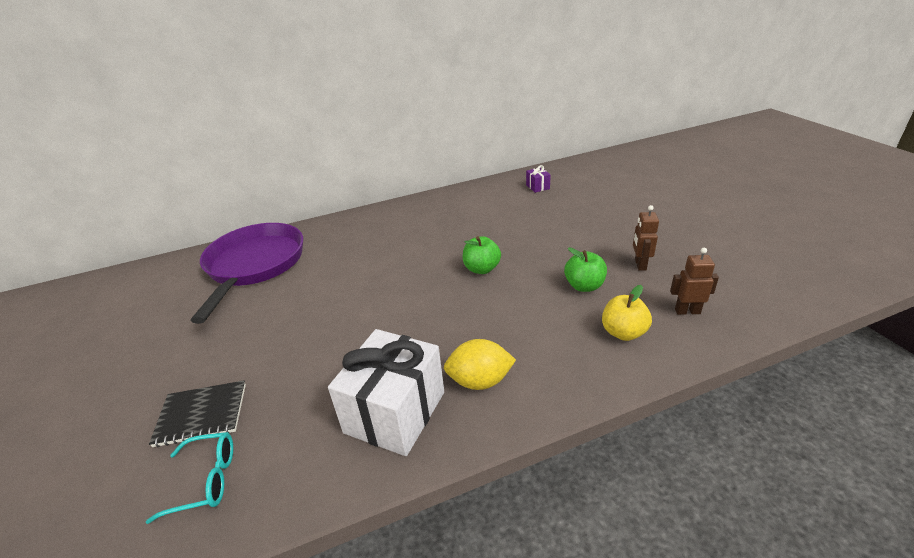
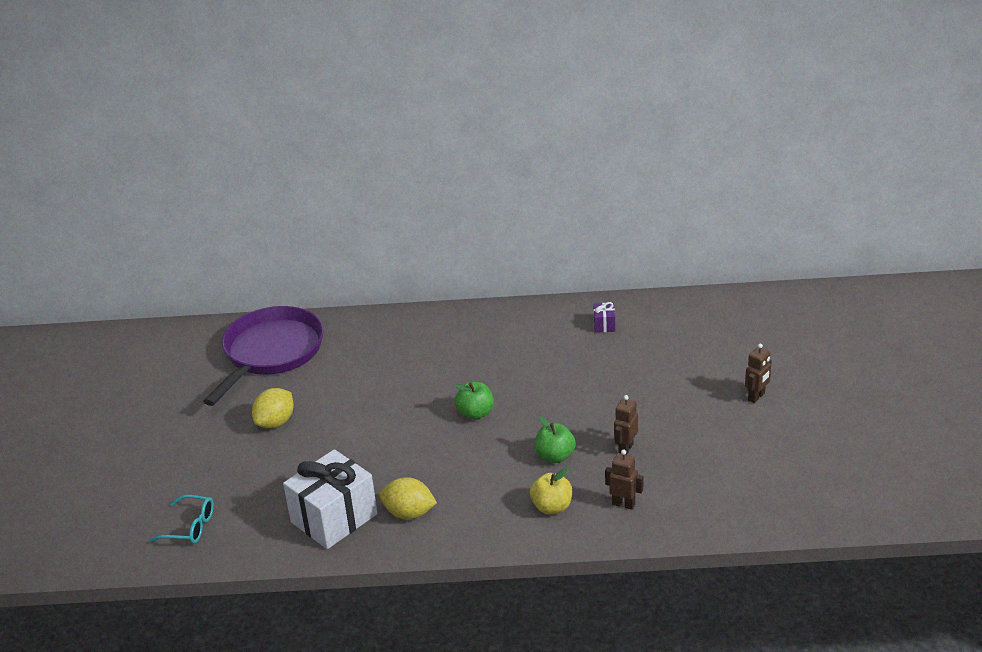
camera: 20 degrees right, 0 degrees up
(202, 415) = (196, 481): black notebook -> none
(281, 324) = (275, 422): none -> yellow lemon
(700, 205) = (756, 397): none -> brown robot

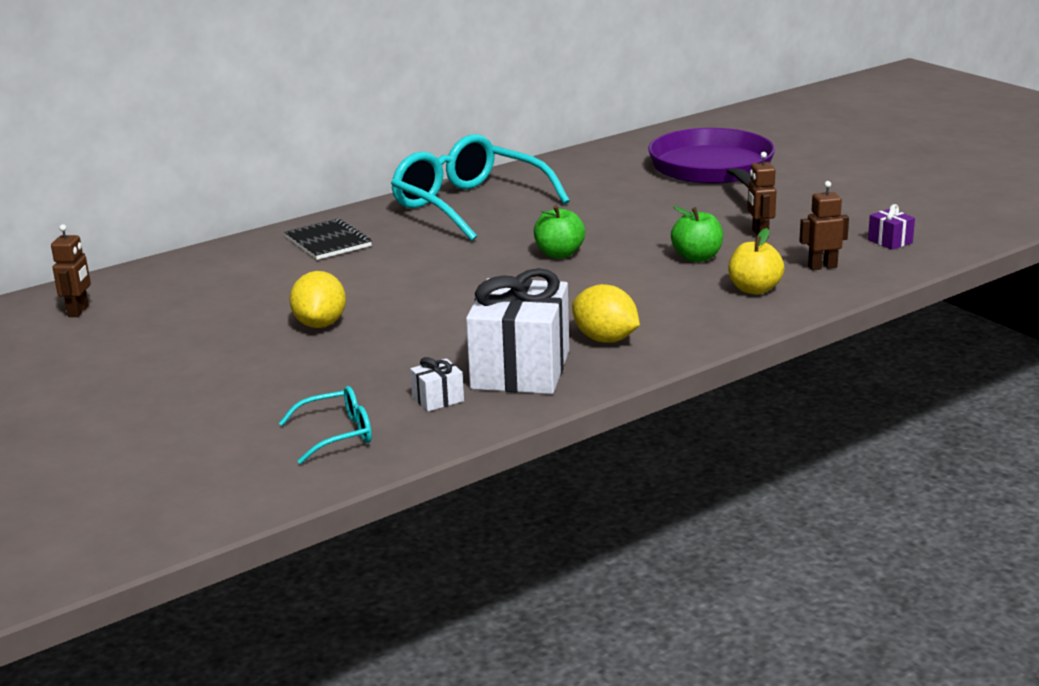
camera: 35 degrees left, 10 degrees down
(266, 522) = (438, 399): none -> white gift
(270, 353) = (226, 278): purple pan -> purple pan (714, 170)
(358, 340) = (328, 242): none -> black notebook
(409, 513) = (605, 339): yellow lemon -> yellow lemon turned 60 degrees clockwise
(478, 334) = (468, 205): none -> turquoise glasses
(604, 325) = (597, 168): purple gift -> purple gift (890, 241)
(756, 397) = (824, 173): brown robot -> brown robot (79, 311)

